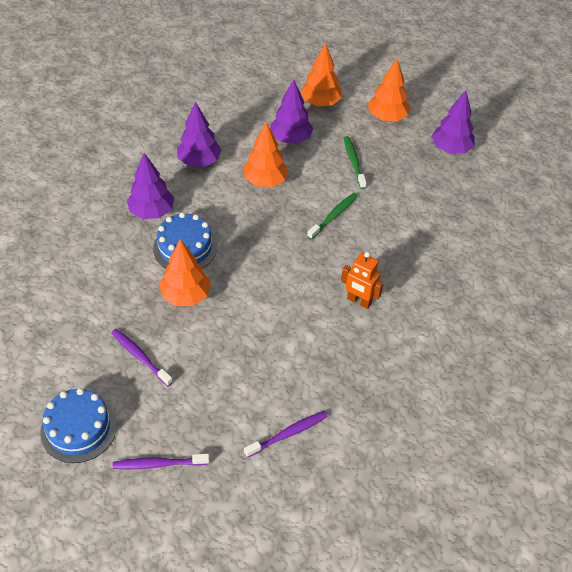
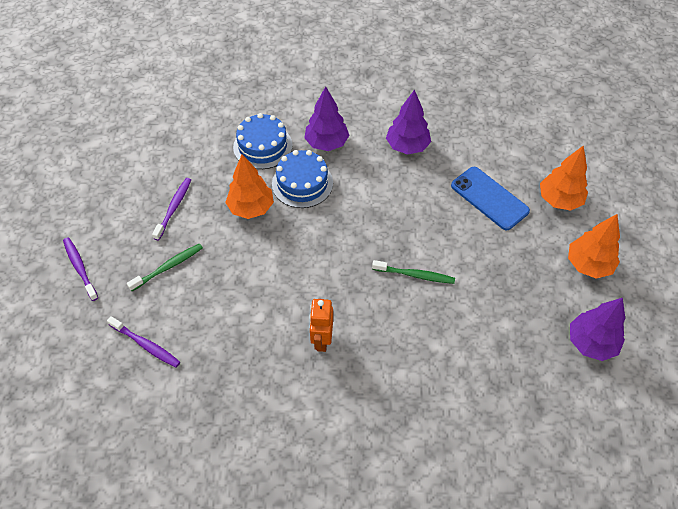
camera: 65 degrees right, 5 degrees up
(78, 428) = (91, 203): blue cake -> blue cake (262, 146)
(265, 181) = (419, 203): orange tree -> none
(290, 139) = (489, 198): purple tree -> blue phone
(354, 162) = (499, 262): green toothbrush -> green toothbrush (168, 267)

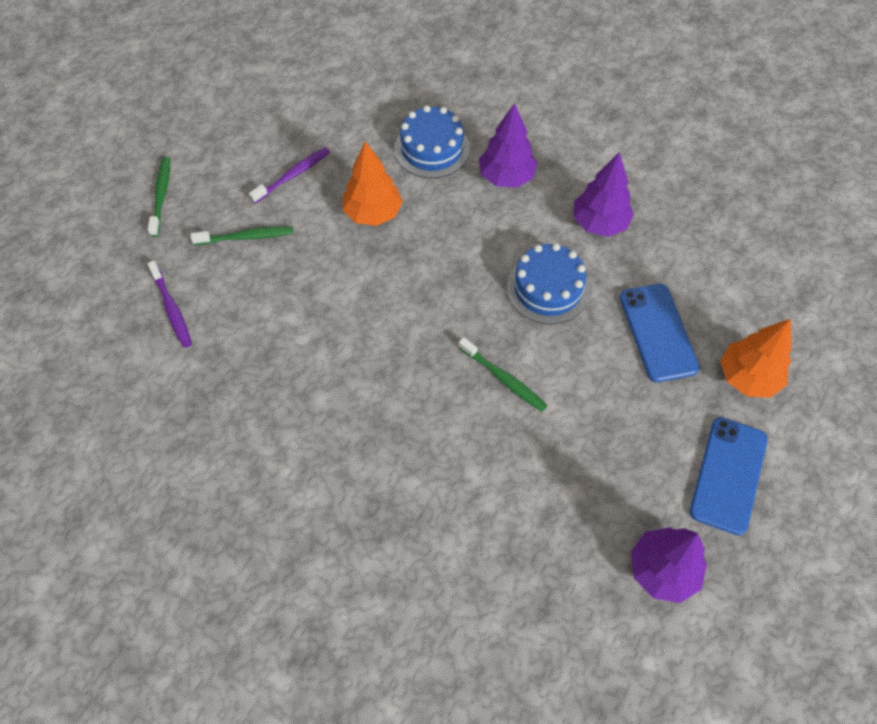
camera: 30 degrees right, 5 degrees up
(80, 268) = (161, 195): purple toothbrush -> green toothbrush
(302, 183) = (447, 211): blue cake -> blue cake (547, 288)
(322, 340) = (350, 397): orange robot -> none
(588, 264) = (728, 475): orange tree -> blue phone

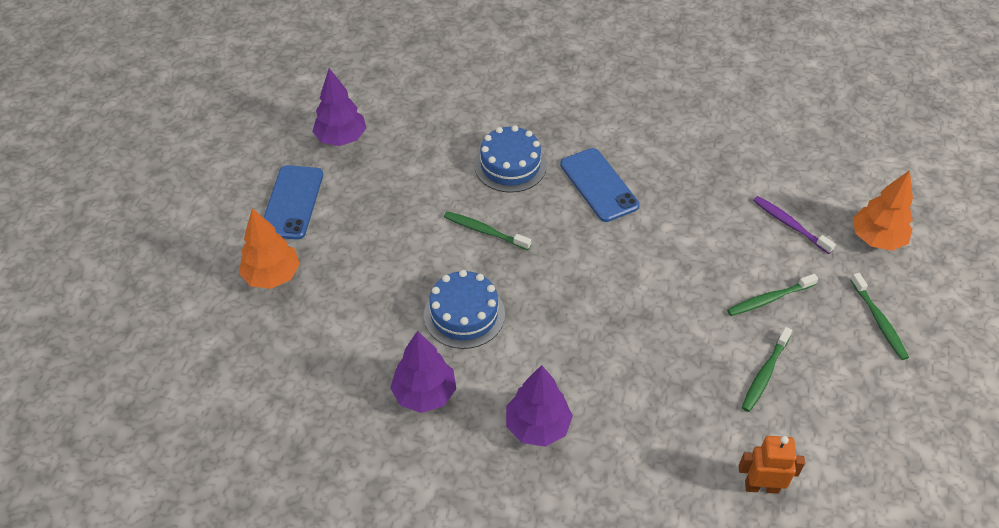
camera: 165 degrees right, 10 degrees down
(293, 175) = (765, 374): purple toothbrush -> green toothbrush
(346, 101) = (761, 486): none -> orange robot
(373, 213) = (661, 351): orange tree -> orange tree (876, 239)
(432, 148) = (632, 443): blue cake -> blue cake (510, 165)
(658, 332) = (355, 297): blue phone -> blue phone (599, 185)

